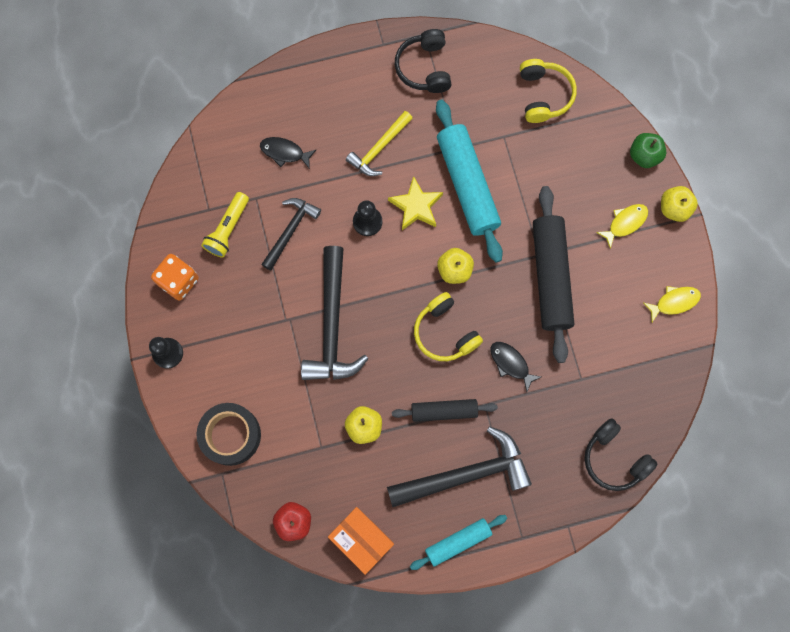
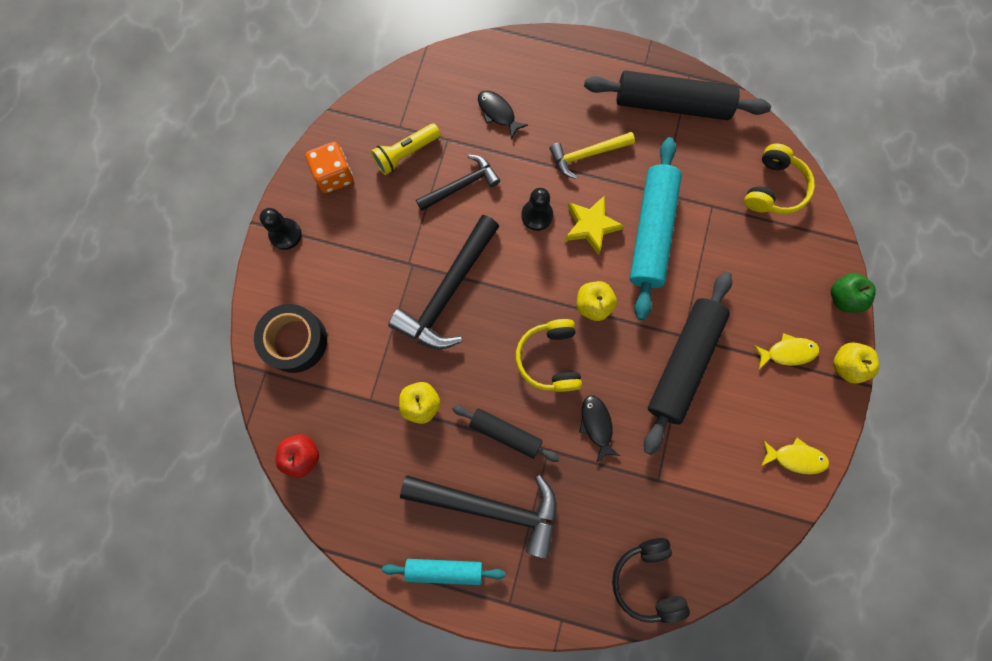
camera: 30 degrees right, 0 degrees up
(361, 540) = (354, 511): orange box -> none
(424, 67) = (672, 104): black headphones -> black rolling pin

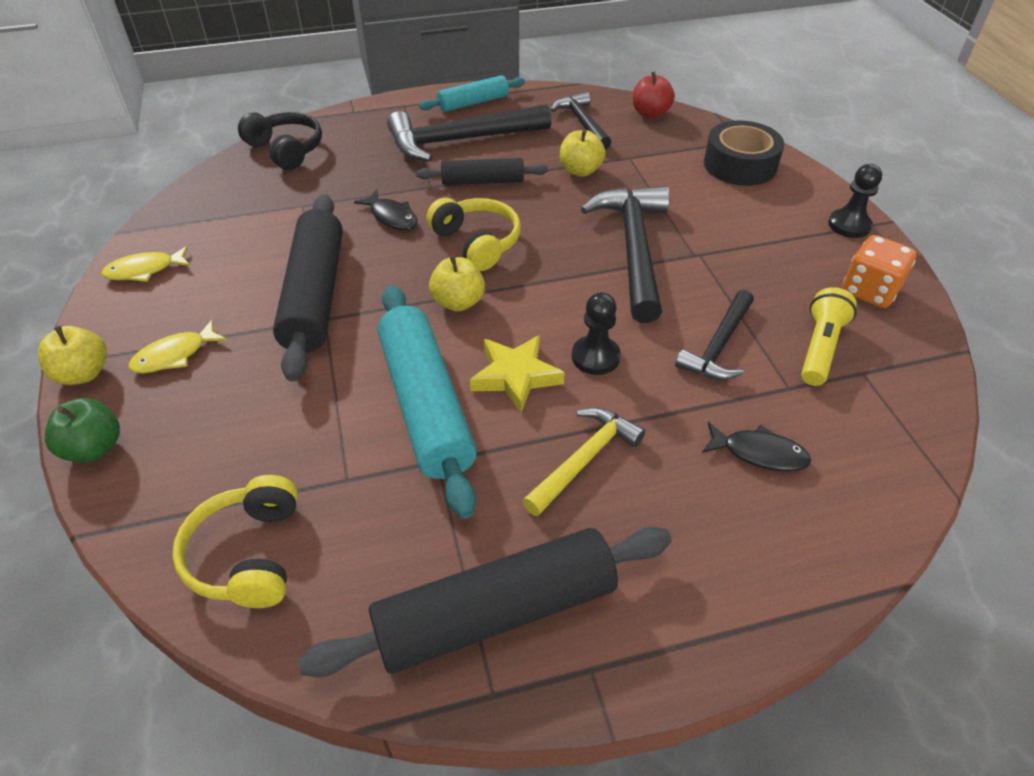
camera: 150 degrees right, 30 degrees down
(371, 475) = (582, 123): none -> black hammer

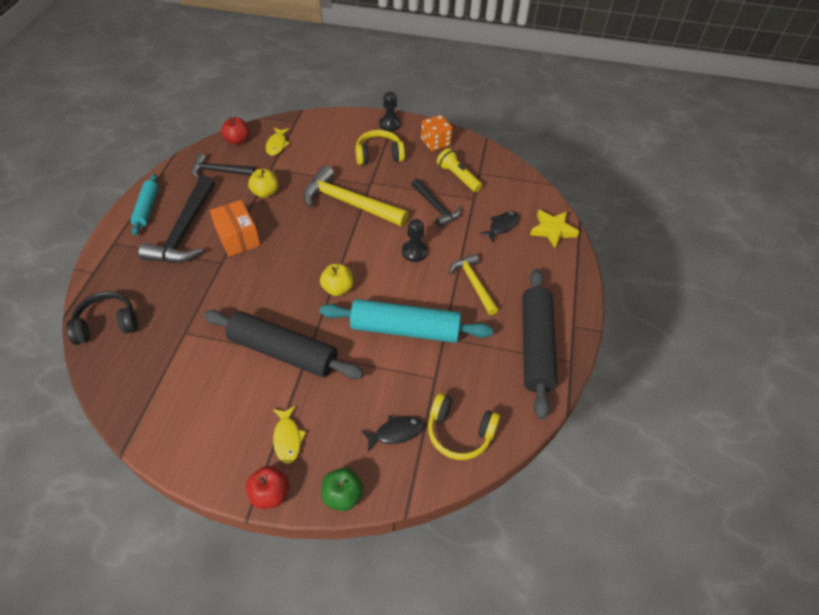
camera: 65 degrees left, 5 degrees up
(83, 373) = (270, 494): yellow apple -> red apple
(144, 270) = (184, 441): yellow fish -> yellow fish (277, 145)
(392, 217) = (237, 291): black fish -> black fish (396, 433)
(477, 243) = (294, 262): yellow headphones -> yellow headphones (379, 155)
(482, 181) = (238, 237): black rolling pin -> orange box
(515, 376) = (408, 287): yellow star -> yellow star (552, 230)
(633, 249) = (349, 203): black hammer -> yellow hammer
(740, 165) = (315, 133): black tape -> none

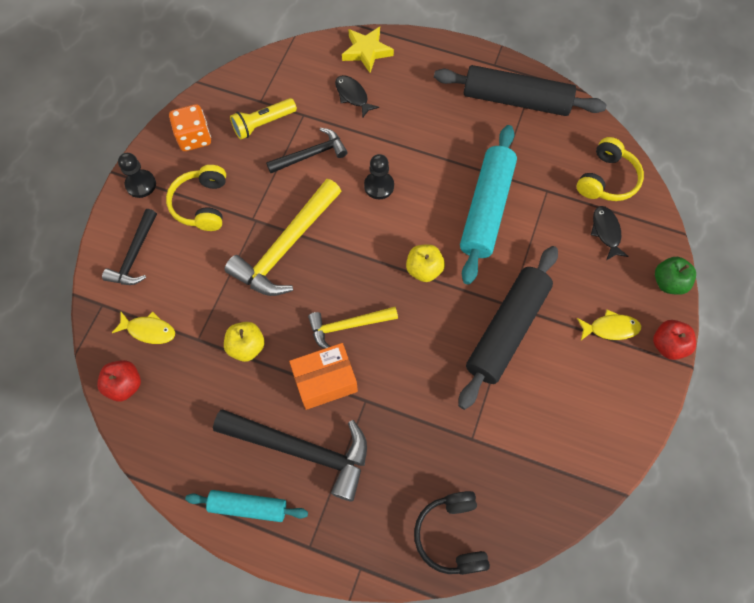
camera: 80 degrees left, 15 degrees up
(219, 171) = (188, 409): black hammer -> black hammer (135, 255)
(473, 283) = (432, 137): yellow hammer -> yellow hammer (348, 326)

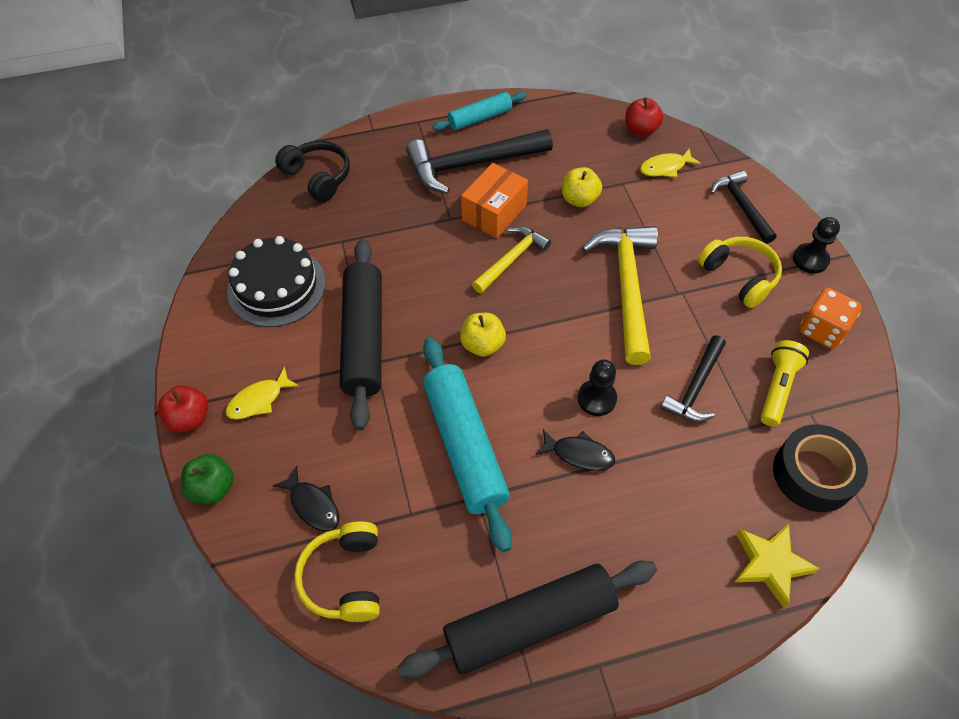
camera: 145 degrees right, 10 degrees down
(297, 72) = (813, 474): none -> black tape
(353, 96) = (724, 488): black fish -> black fish (579, 454)
(551, 425) = (276, 286): none -> black cake

